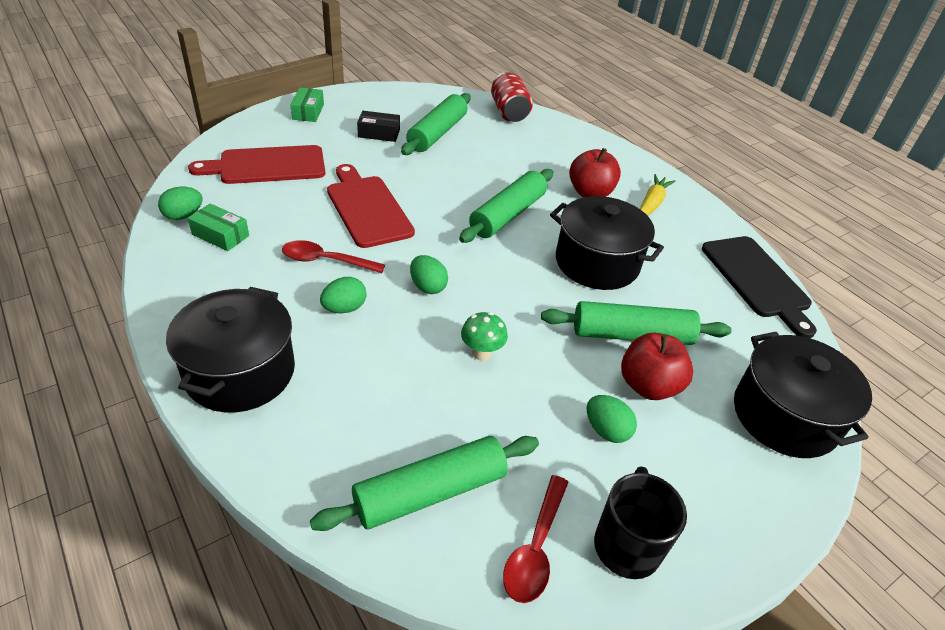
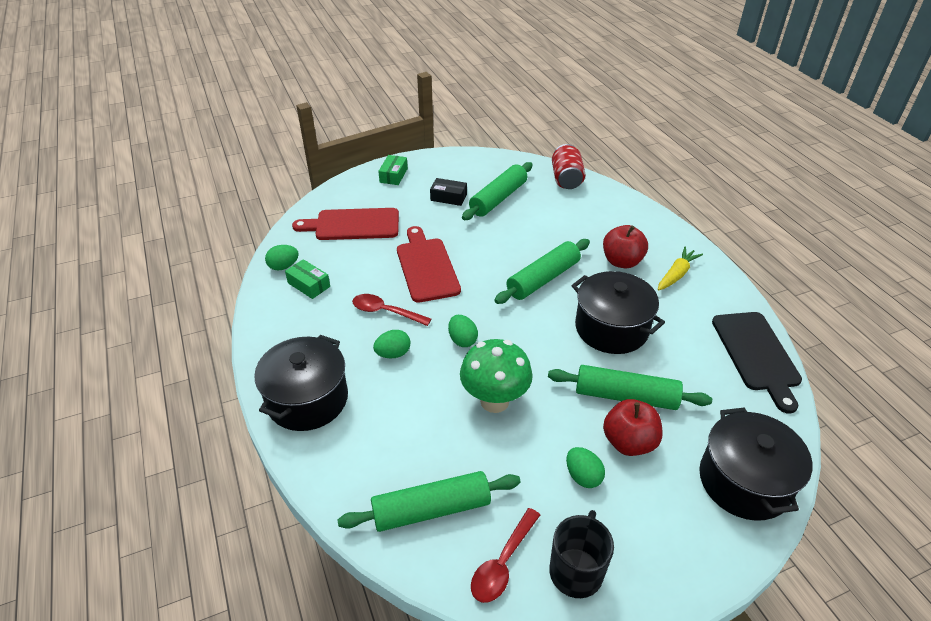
camera: 15 degrees right, 0 degrees up
(481, 353) = (494, 401): green mushroom -> green mushroom, size x1.89

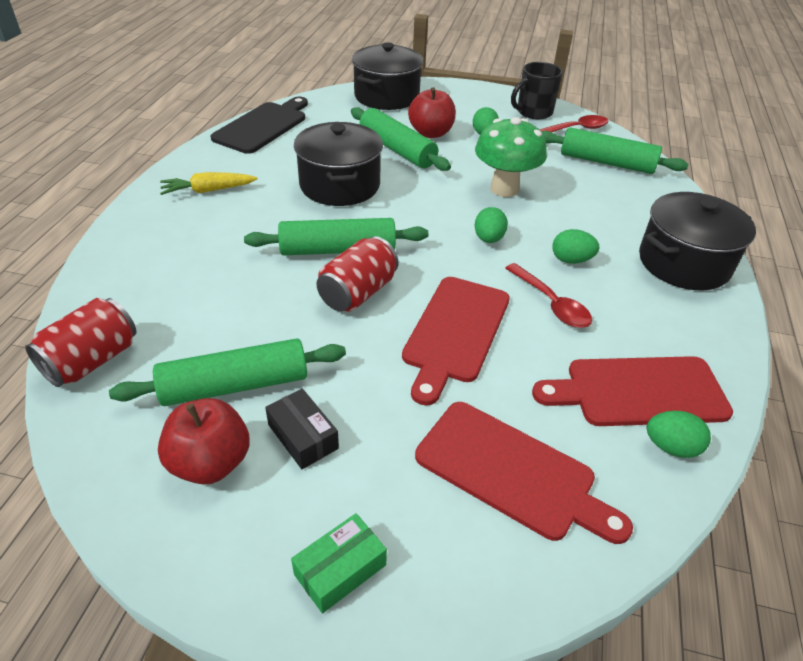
camera: 145 degrees left, 0 degrees up
(309, 285) = (638, 392): green box -> red cutting board
(499, 261) = (358, 293): none -> red can
(622, 261) = (233, 225): red apple -> red apple (210, 462)

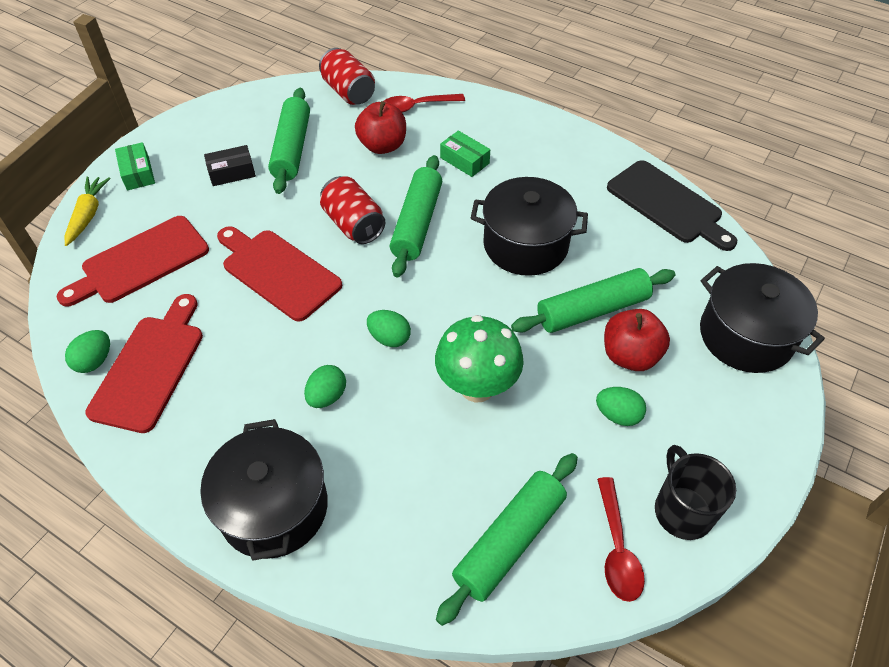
camera: 110 degrees right, 10 degrees up
(208, 190) = (540, 154): yellow carrot -> yellow carrot (88, 214)
(210, 462) = (238, 134): red apple -> red apple (382, 146)
(228, 235) = (464, 160): none -> green box
(551, 304) = (276, 351): red spoon -> red spoon (416, 107)

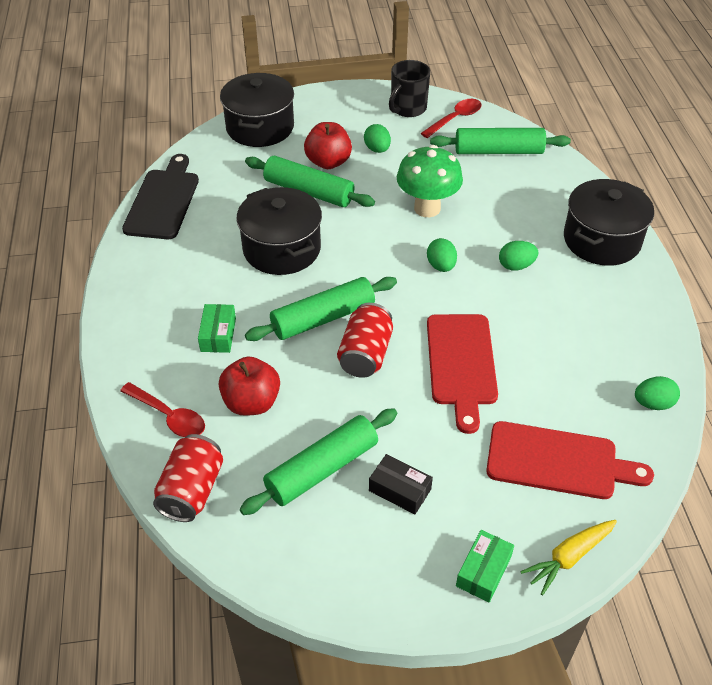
camera: 130 degrees left, 5 degrees down
(150, 367) = (615, 368): red cutting board -> none

